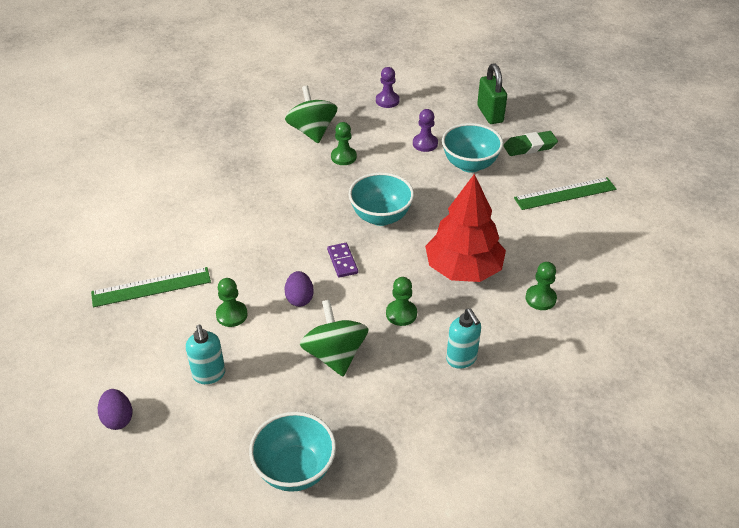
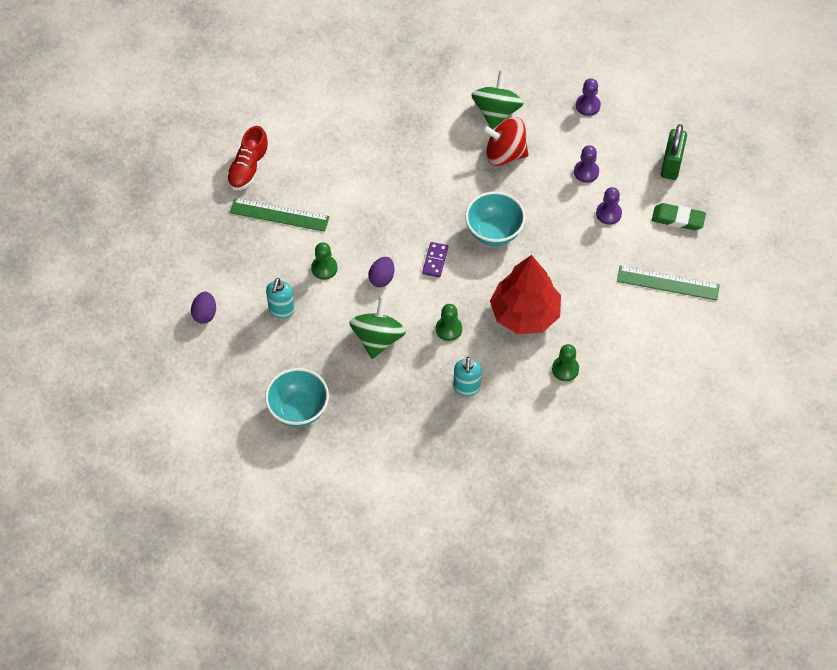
camera: 30 degrees right, 15 degrees up
(92, 260) = (248, 168): none -> red shoe
(343, 157) = (505, 154): green pawn -> red spinning top
(469, 165) = (608, 213): turquoise bowl -> purple pawn

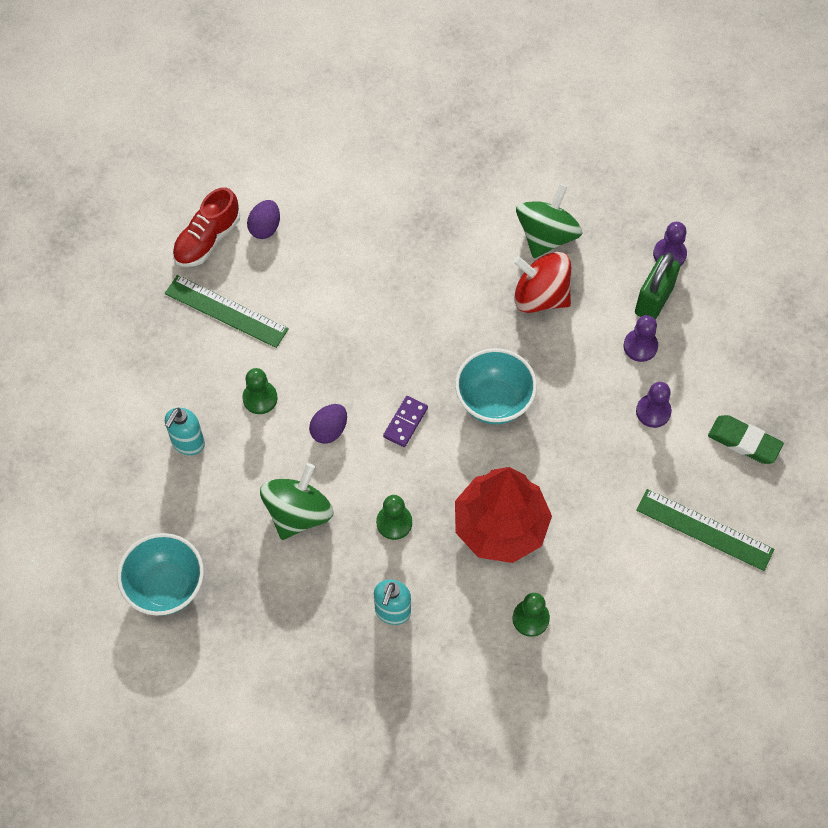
camera: 15 degrees right, 5 degrees up
(205, 314) = (90, 424): purple egg -> purple egg (265, 227)
(671, 165) = (757, 363): green padlock -> green padlock (653, 300)

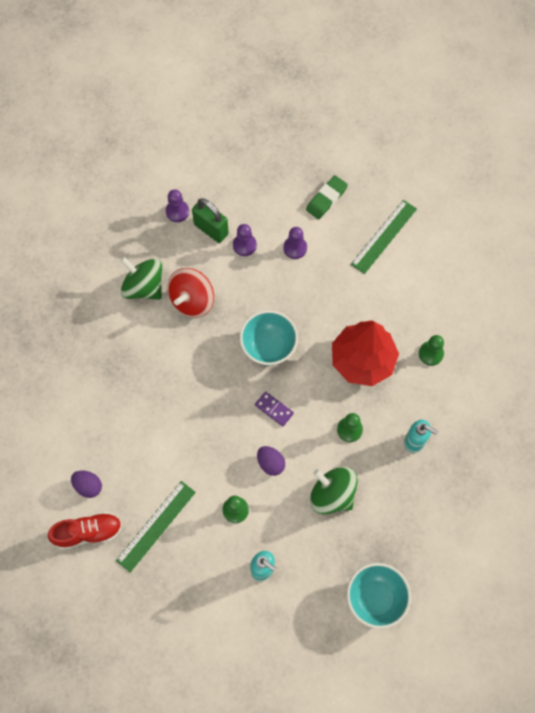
camera: 80 degrees left, 5 degrees up
(207, 239) = (88, 532): red shoe -> red shoe turned 60 degrees counterclockwise

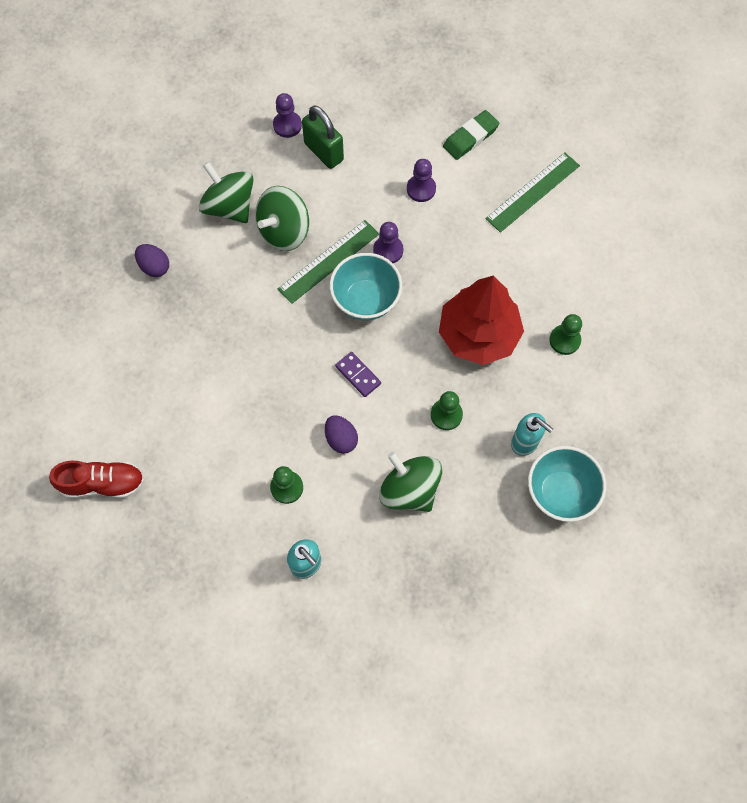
camera: 10 degrees right, 0 degrees up
(88, 486) = (114, 428): purple egg -> purple egg (154, 267)
(156, 526) = (186, 490): green ruler -> green ruler (328, 261)
(192, 300) = (284, 231): red spinning top -> green spinning top
(244, 245) = (360, 176): purple pawn -> purple pawn (388, 250)
(375, 598) = (439, 625): turquoise bowl -> turquoise bowl (560, 492)

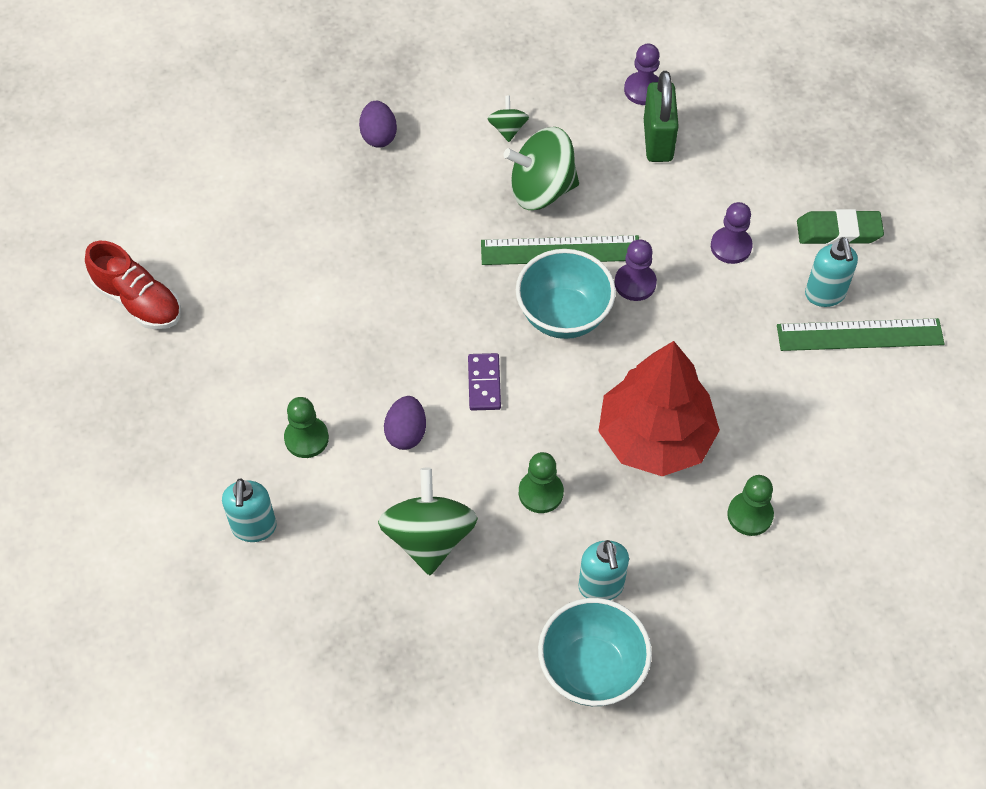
camera: 40 degrees right, 10 degrees down
(229, 206) = (508, 129): green spinning top -> green spinning top, size x0.49
(495, 181) = (825, 295): none -> turquoise soap dispenser

